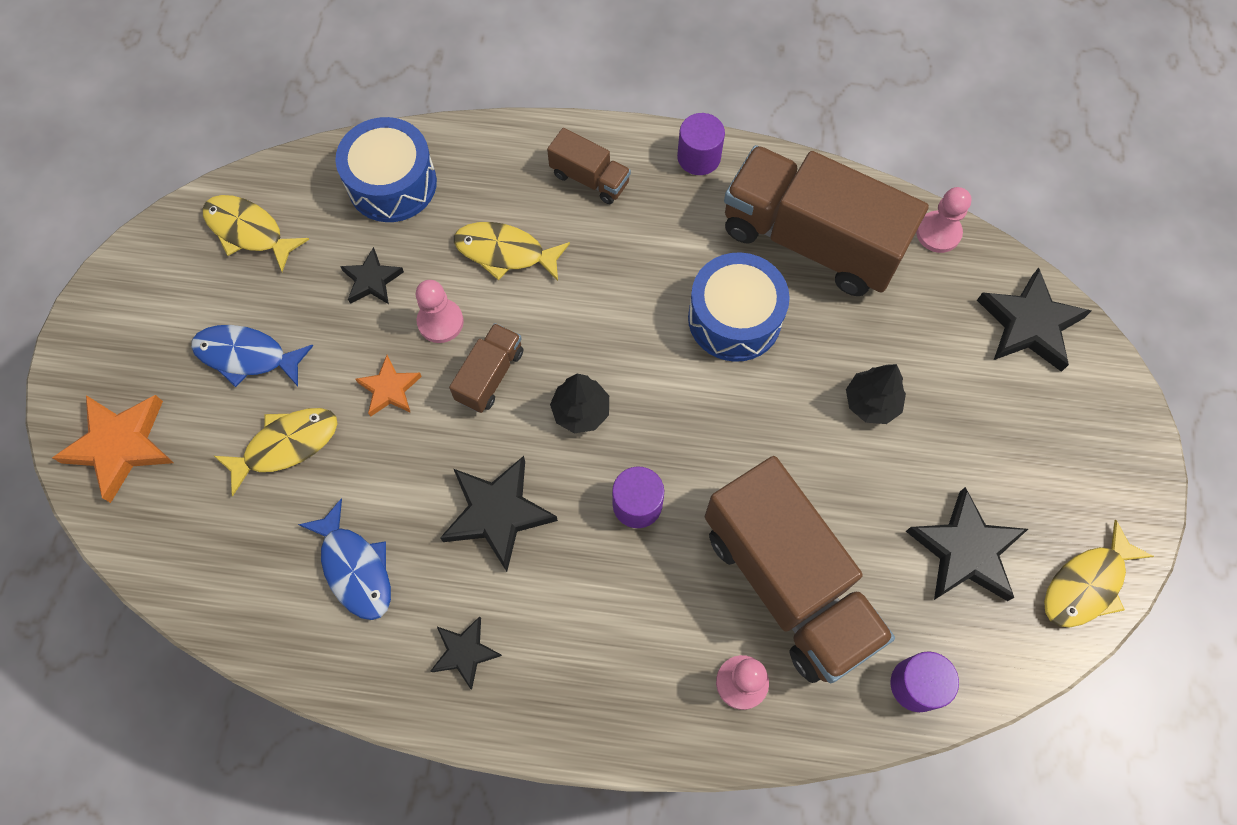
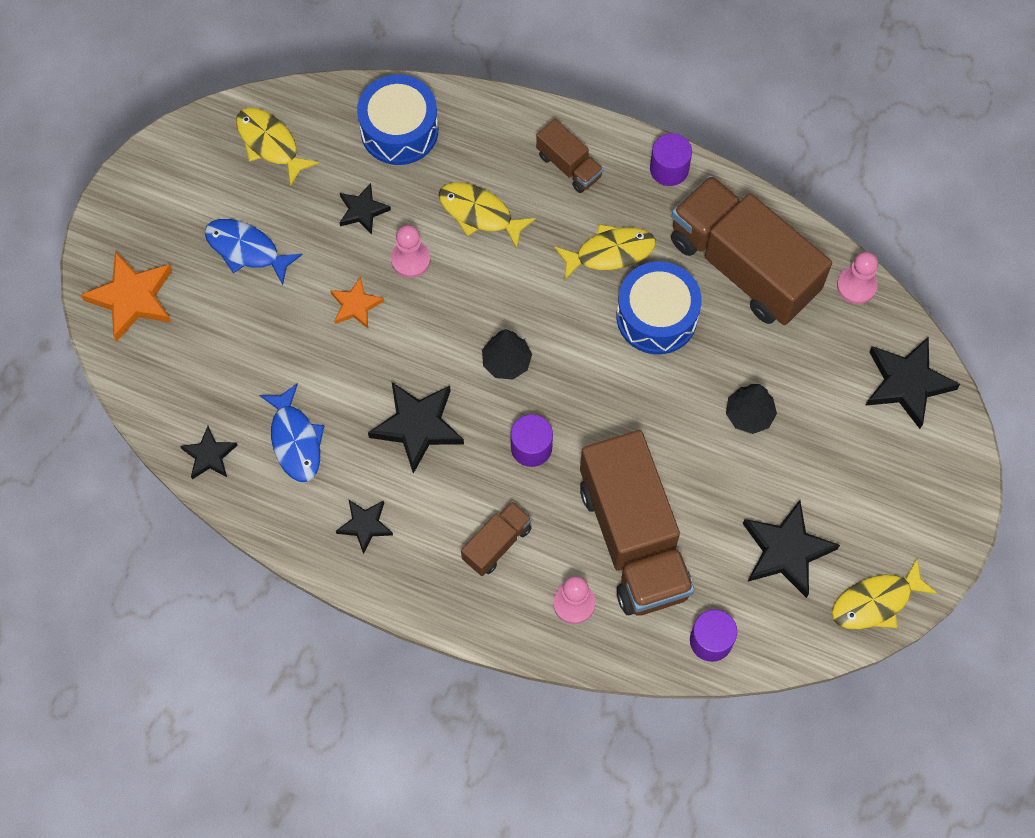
camera: 15 degrees right, 0 degrees up
(253, 615) = (209, 455): none -> black star
(286, 445) = (262, 330): yellow fish -> yellow fish (610, 252)
(490, 375) = (440, 314): brown truck -> brown truck (497, 543)

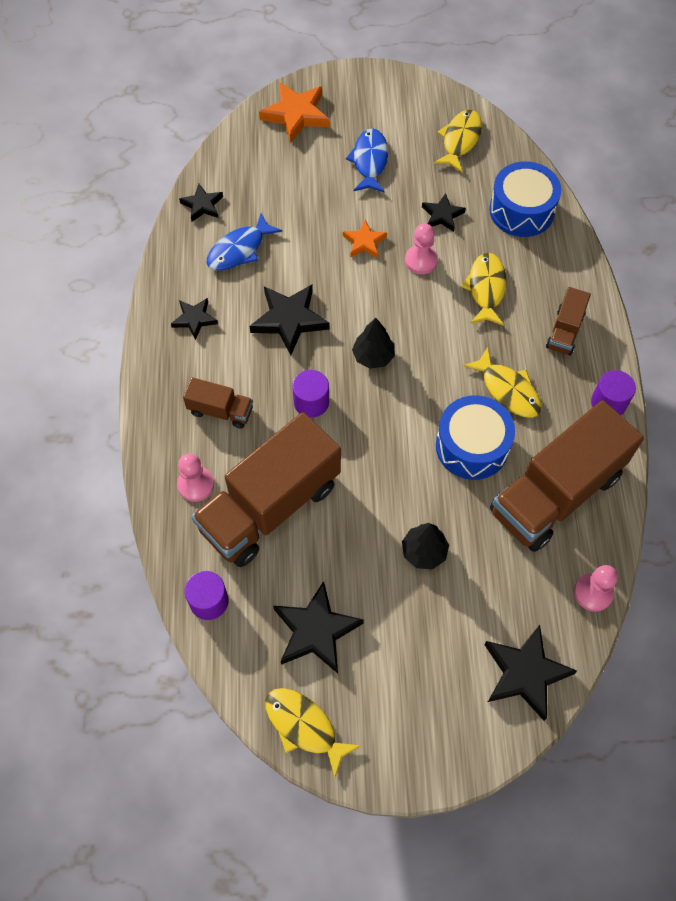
camera: 65 degrees right, 5 degrees down
(743, 266) = (556, 493): brown truck -> brown truck turned 150 degrees counterclockwise

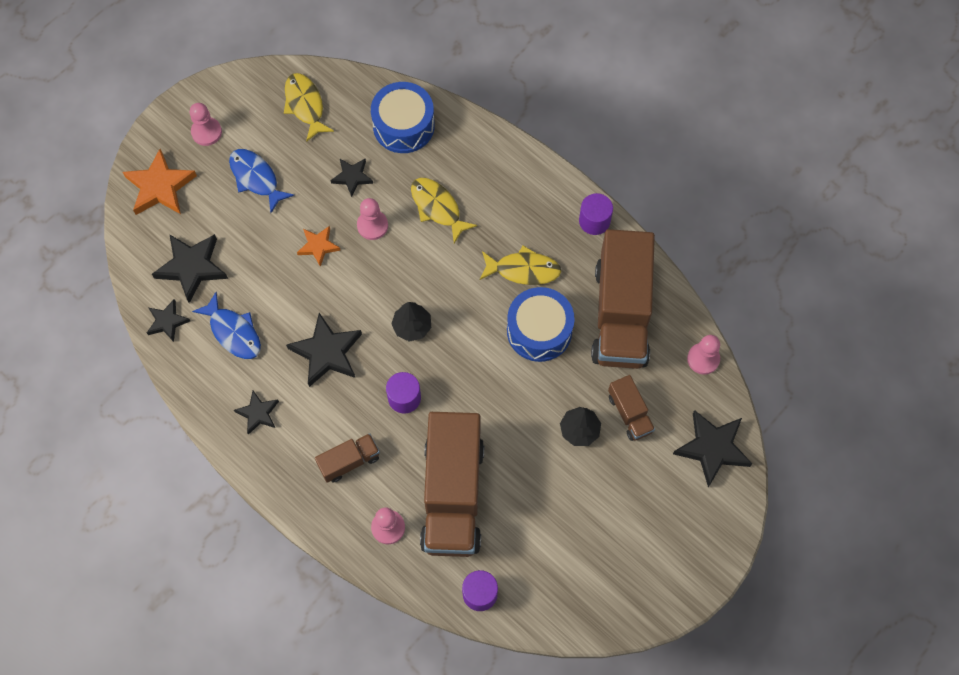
camera: 45 degrees left, 5 degrees up
(239, 250) = (233, 332): blue fish -> blue fish turned 45 degrees counterclockwise
(304, 726) = (619, 610): yellow fish -> none
(316, 631) = (565, 545): black star -> black star (192, 267)
(368, 104) = (206, 132): none -> pink pawn
(565, 331) = (519, 193): brown truck -> brown truck (630, 413)

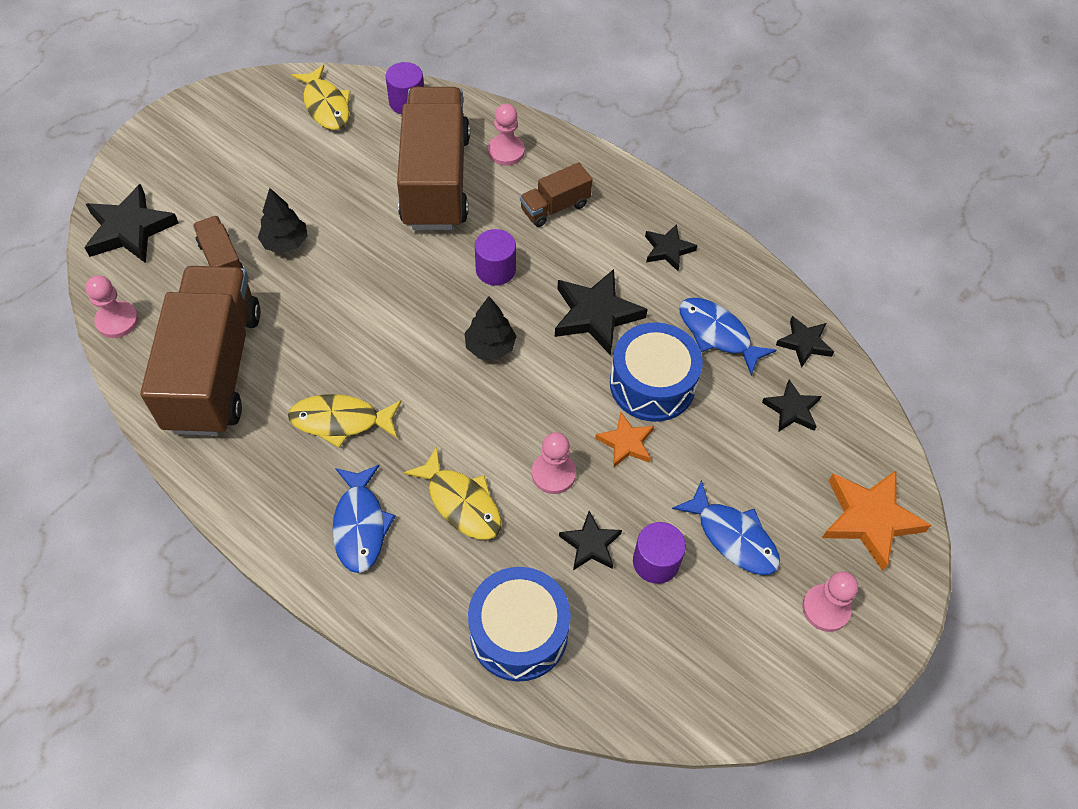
camera: 175 degrees right, 10 degrees down
(192, 267) = (792, 409): black star -> black star, size x0.59
(305, 105) = (680, 662): yellow fish -> yellow fish (326, 106)
(505, 195) = (360, 525): none -> blue fish
(539, 330) = (325, 347): blue drum -> blue drum (652, 384)
(594, 221) = (232, 491): purple cylinder -> purple cylinder (656, 562)

